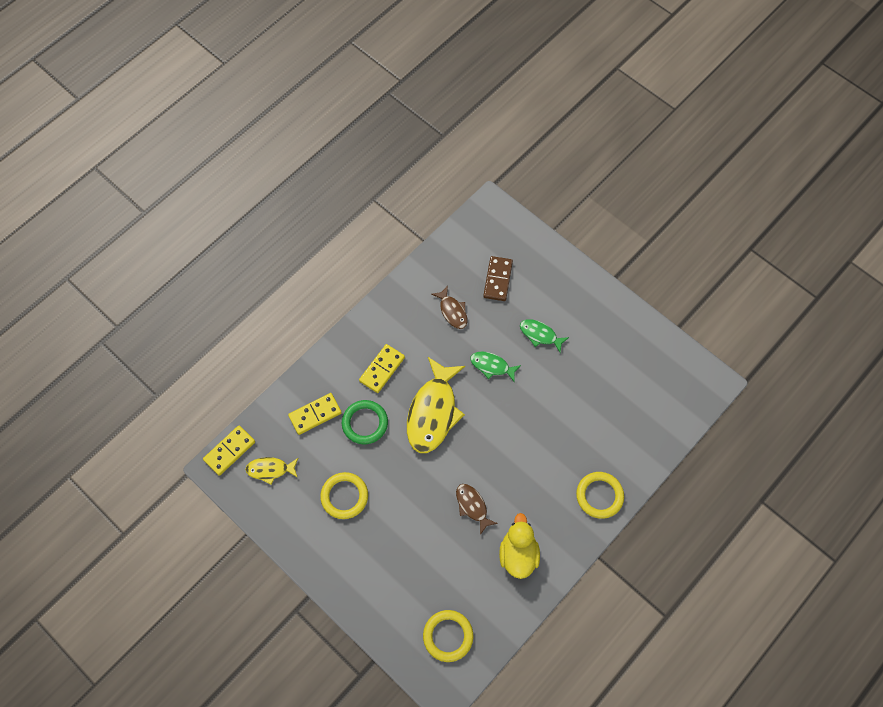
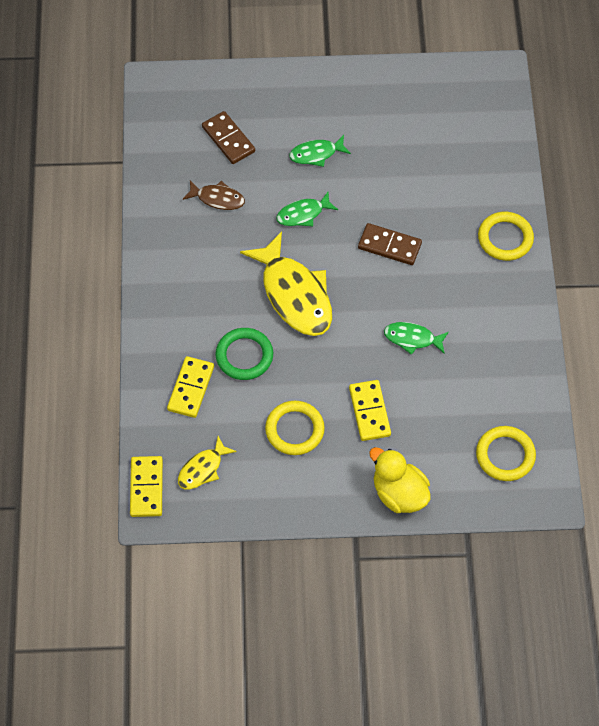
camera: 45 degrees left, 5 degrees down
(382, 369) = (208, 299): yellow domino -> yellow domino (369, 412)
(472, 506) = (412, 339): brown fish -> green fish
(518, 554) = (490, 341): yellow duck -> yellow duck (399, 493)
(522, 434) = (389, 246): none -> brown domino

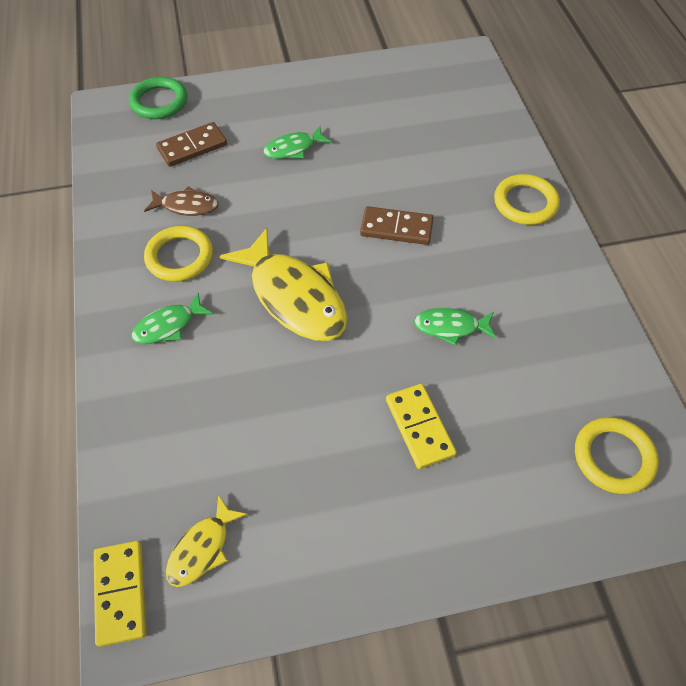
camera: 10 degrees left, 5 degrees down
(190, 388) = (174, 434): yellow domino -> none
(228, 139) = (192, 147): brown domino -> brown domino turned 75 degrees counterclockwise
(244, 356) = (242, 380): green ring -> green ring (159, 102)
(294, 430) = (324, 468): yellow ring -> yellow ring (179, 257)
(303, 214) = (289, 209): green fish -> green fish (168, 326)
(399, 493) = (488, 537): yellow duck -> none

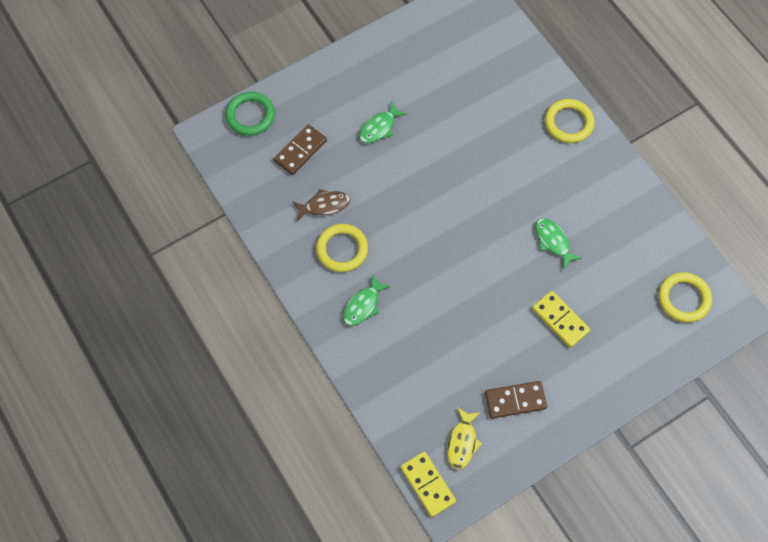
camera: 20 degrees left, 10 degrees up
(294, 296) = (438, 254): yellow fish -> none
(396, 228) = (486, 174): brown domino -> brown domino (515, 400)
(450, 327) = (553, 241): green fish -> green fish turned 75 degrees clockwise

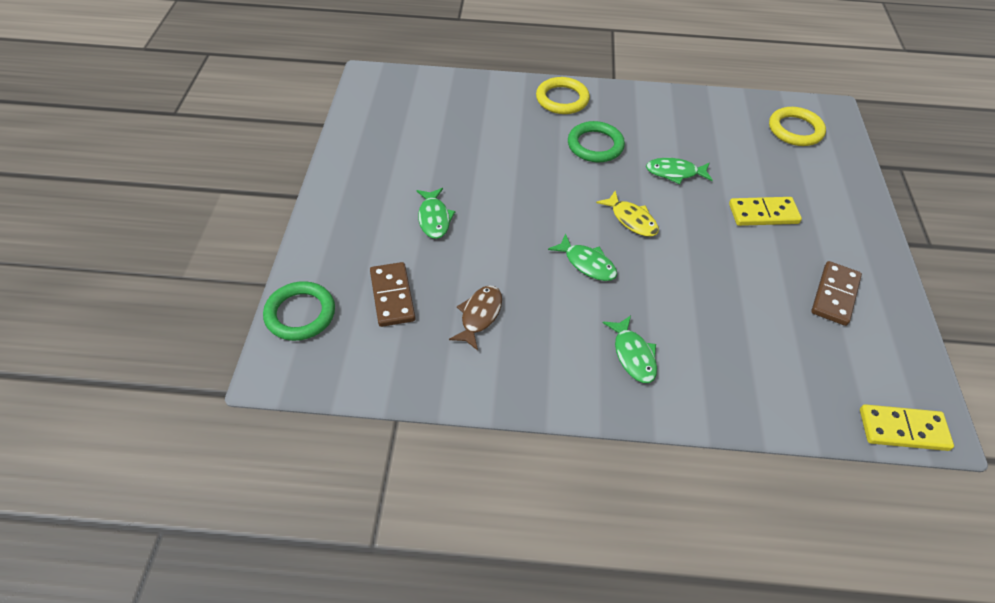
camera: 55 degrees left, 15 degrees down
(342, 249) = (548, 332): yellow ring -> none
(416, 237) = (587, 263): none -> green fish
(462, 442) = (862, 366): yellow fish -> yellow fish (631, 219)
(536, 175) = (595, 145): none -> green ring

